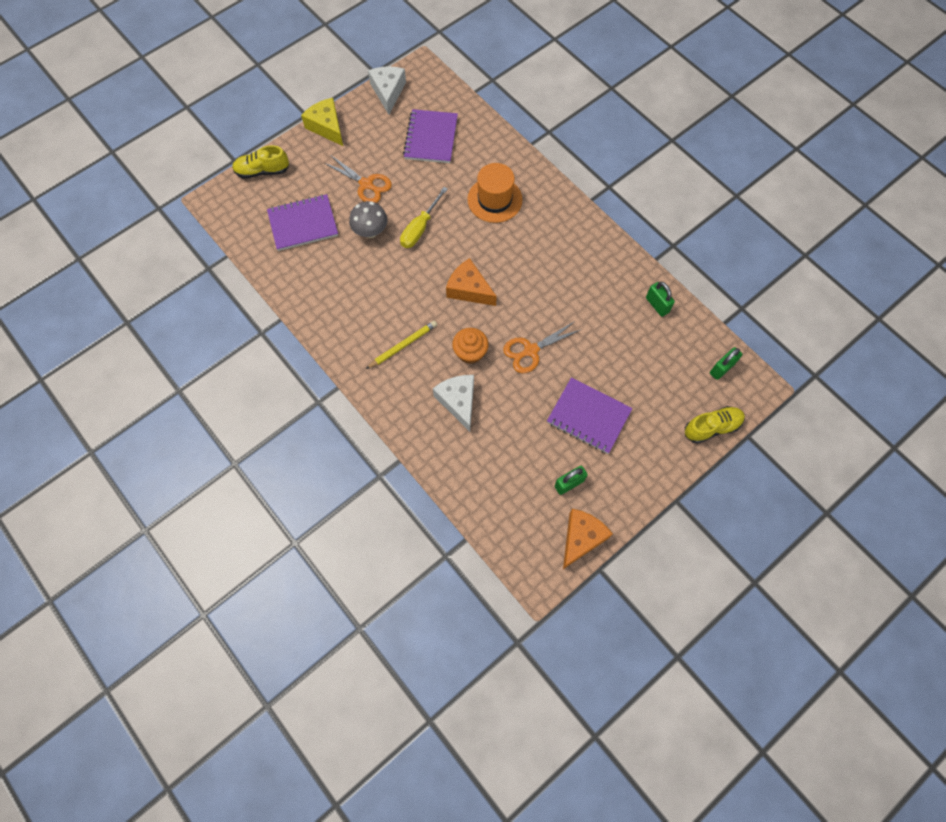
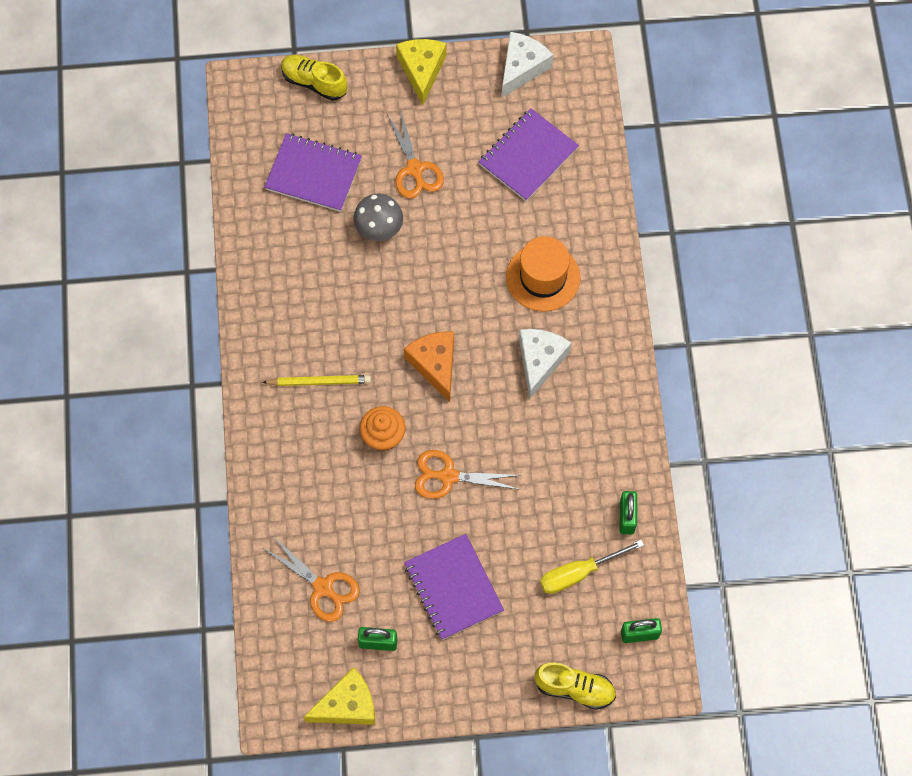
camera: 35 degrees right, 0 degrees up
(420, 228) = (435, 259): yellow screwdriver -> yellow screwdriver (579, 573)
(458, 402) = (331, 481): white cheese -> white cheese (540, 361)
(506, 473) = (323, 588): none -> orange scissors
(581, 538) = (347, 705): orange cheese -> yellow cheese

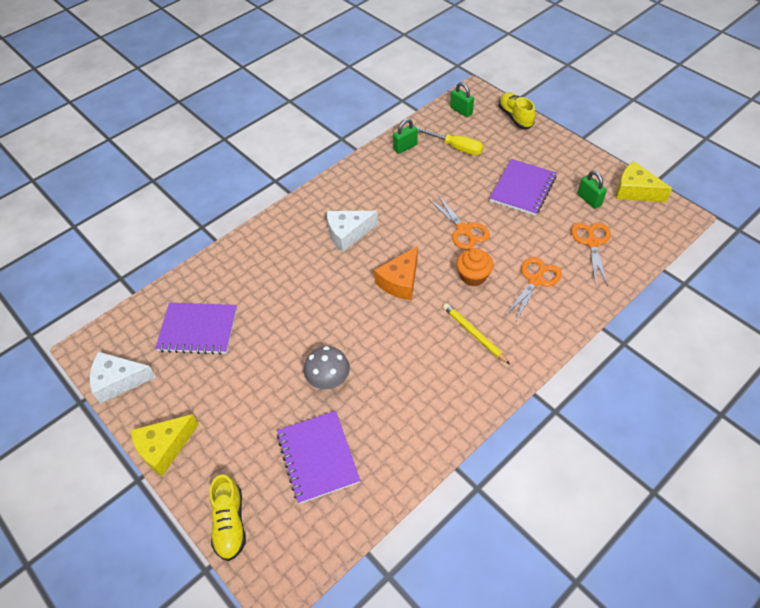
camera: 125 degrees left, 15 degrees down
(415, 169) = (261, 391): orange scissors -> orange scissors (535, 280)
(543, 277) = (288, 266): orange hat -> none

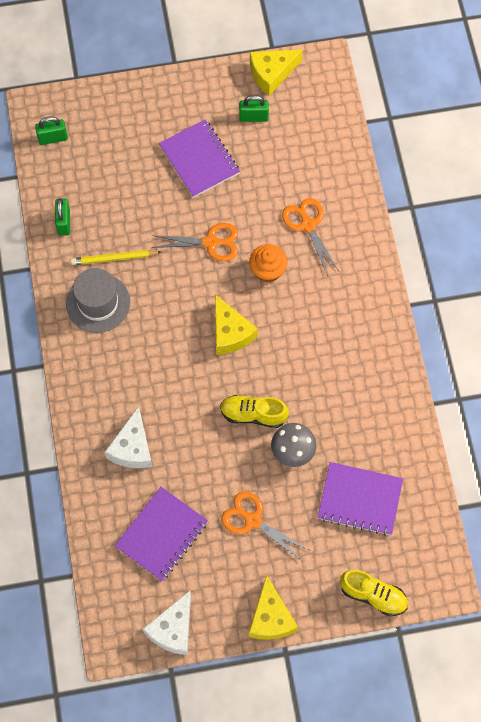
camera: 60 degrees left, 15 degrees up
(348, 233) = (140, 343): white cheese -> white cheese (132, 448)
(360, 195) = (98, 303): none -> grey hat
(400, 281) = (230, 332): orange cheese -> yellow cheese
(456, 147) = (101, 178): yellow screwdriver -> none
(474, 334) = (327, 310): yellow pencil -> yellow pencil (114, 258)
(515, 117) = (101, 97): yellow shoe -> yellow shoe (253, 414)
(592, 242) = (301, 152): orange scissors -> orange scissors (252, 520)

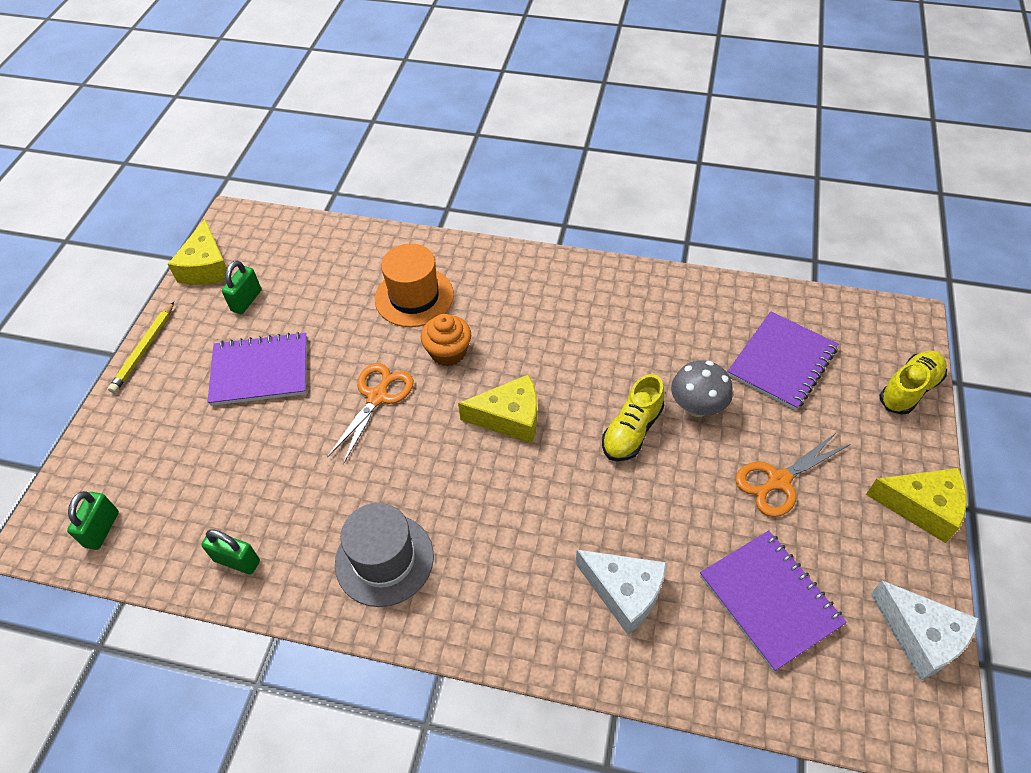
camera: 65 degrees left, 15 degrees down
(114, 258) = (330, 515): yellow pencil -> yellow pencil (143, 350)
(308, 225) = (414, 297): orange scissors -> orange hat

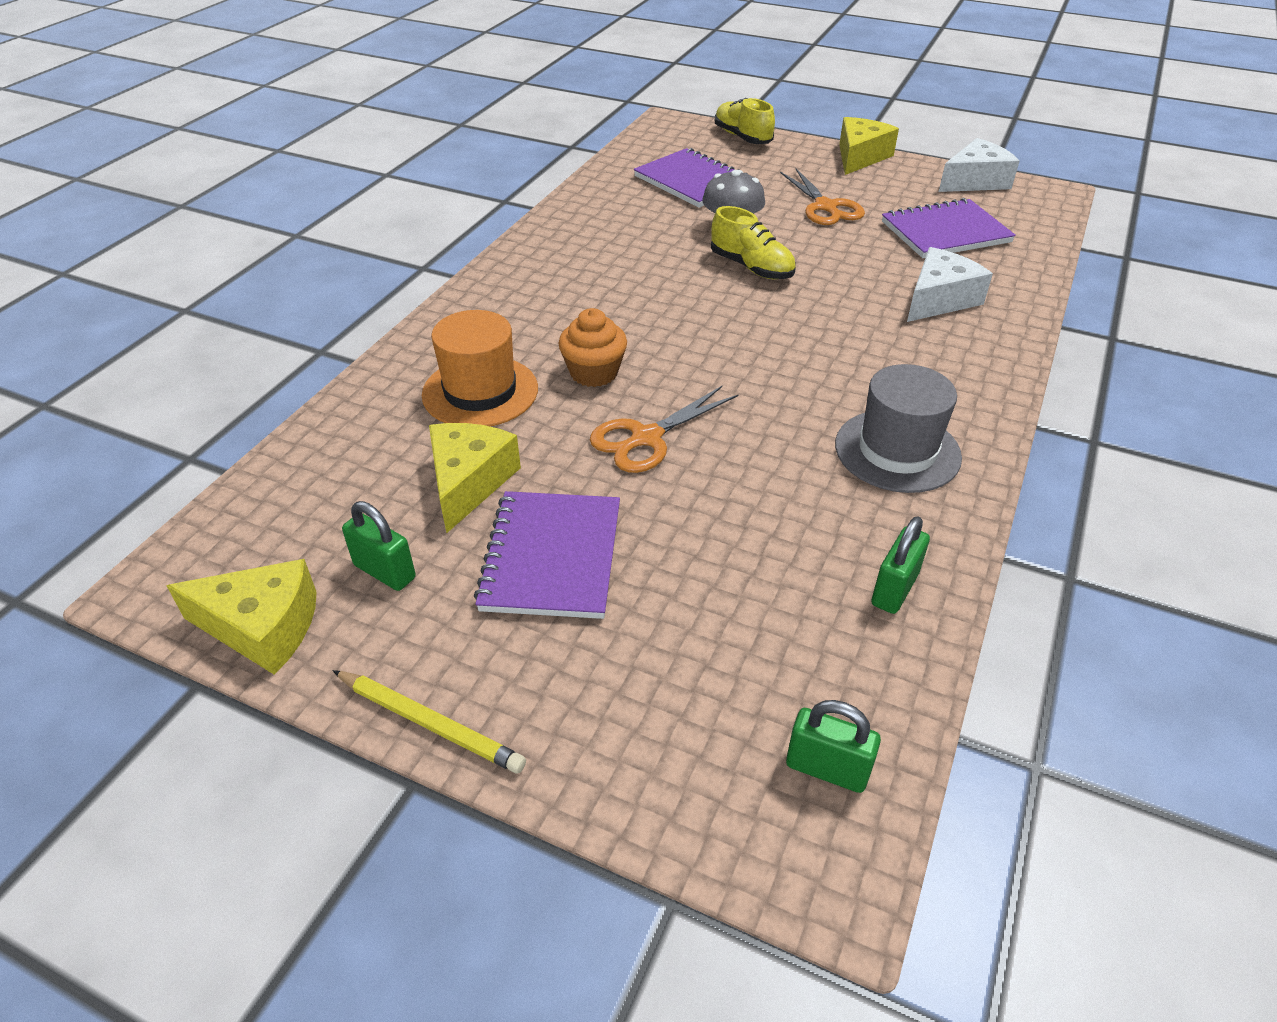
camera: 80 degrees left, 10 degrees down
(377, 396) = (646, 438): orange scissors -> orange scissors turned 75 degrees counterclockwise
(509, 417) = (712, 339): yellow cheese -> yellow cheese (469, 482)

